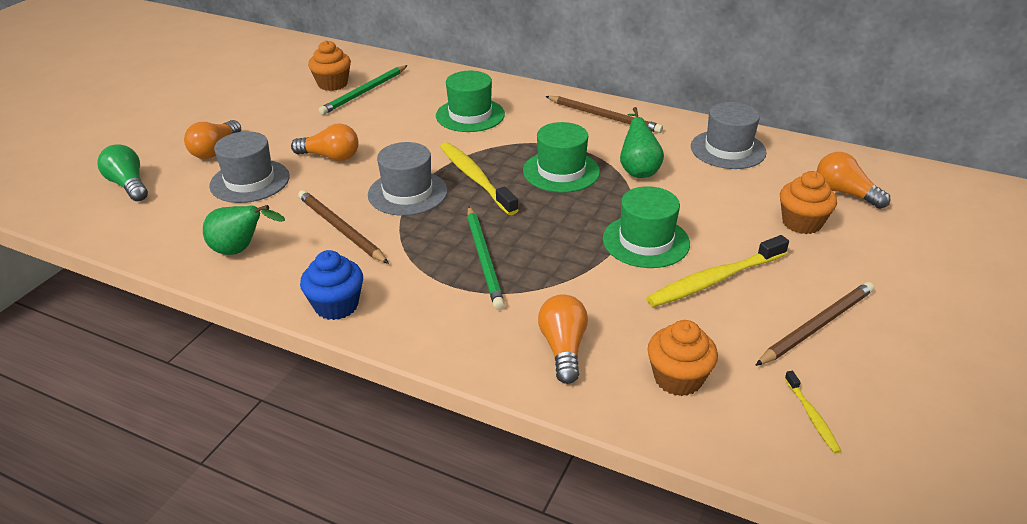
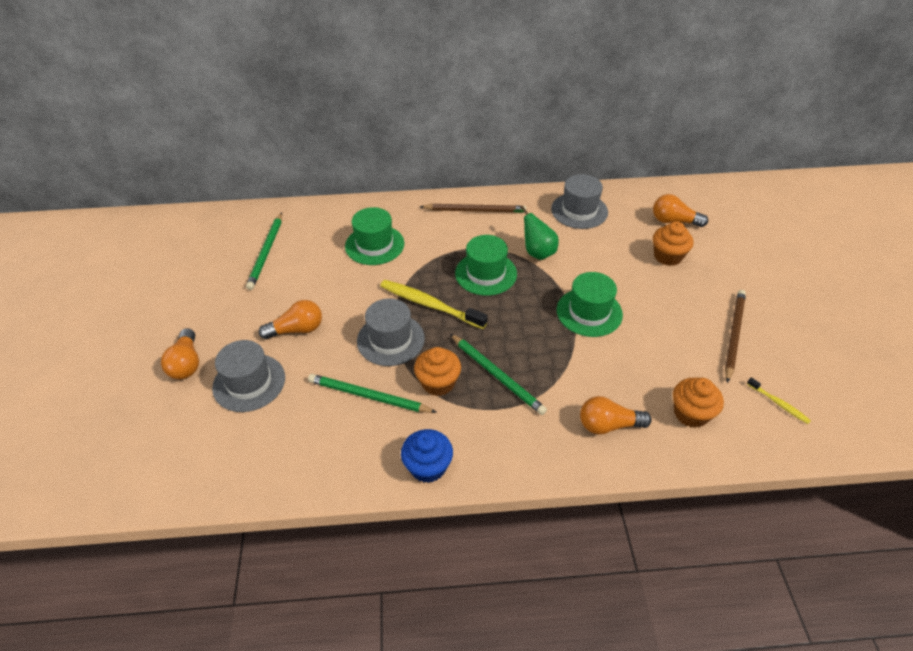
camera: 30 degrees left, 10 degrees up
(128, 185) = (138, 434): green light bulb -> none
(241, 250) = (305, 453): green pear -> none
(332, 84) = (230, 253): orange cupcake -> orange cupcake (438, 383)
(340, 229) = (368, 396): brown pencil -> green pencil
(563, 348) = (608, 425): orange light bulb -> orange light bulb turned 60 degrees counterclockwise
(714, 280) = (653, 325): yellow toothbrush -> none

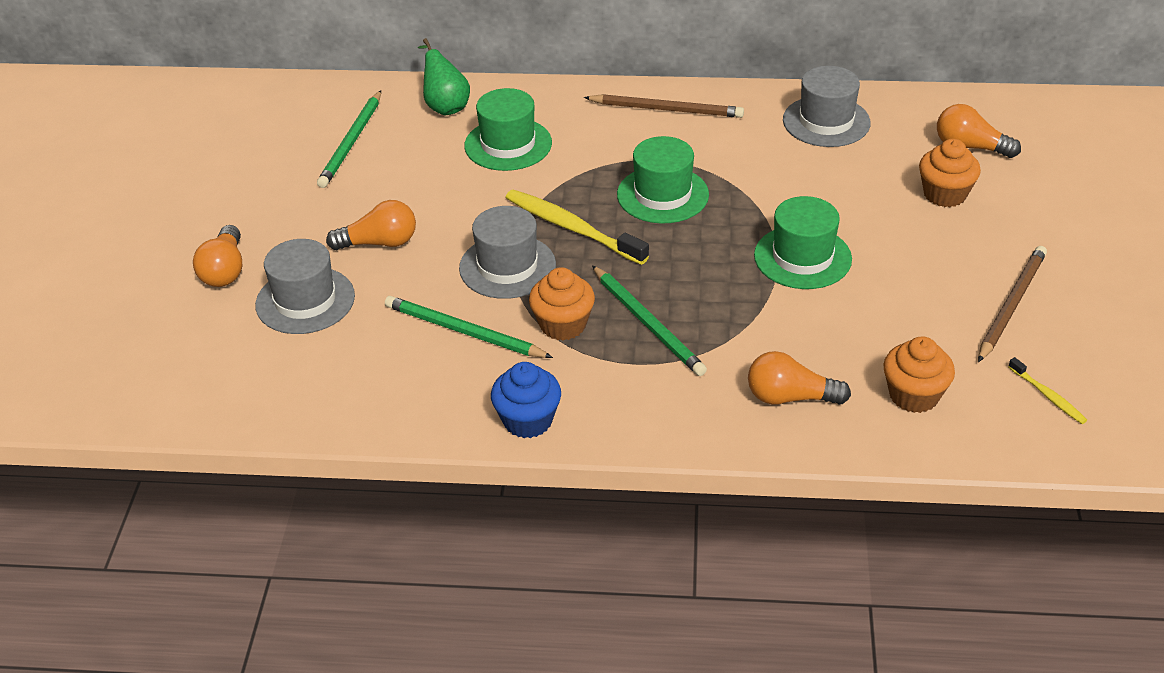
camera: 10 degrees right, 5 degrees down
(536, 251) = (745, 172): green pear -> green pear (445, 106)

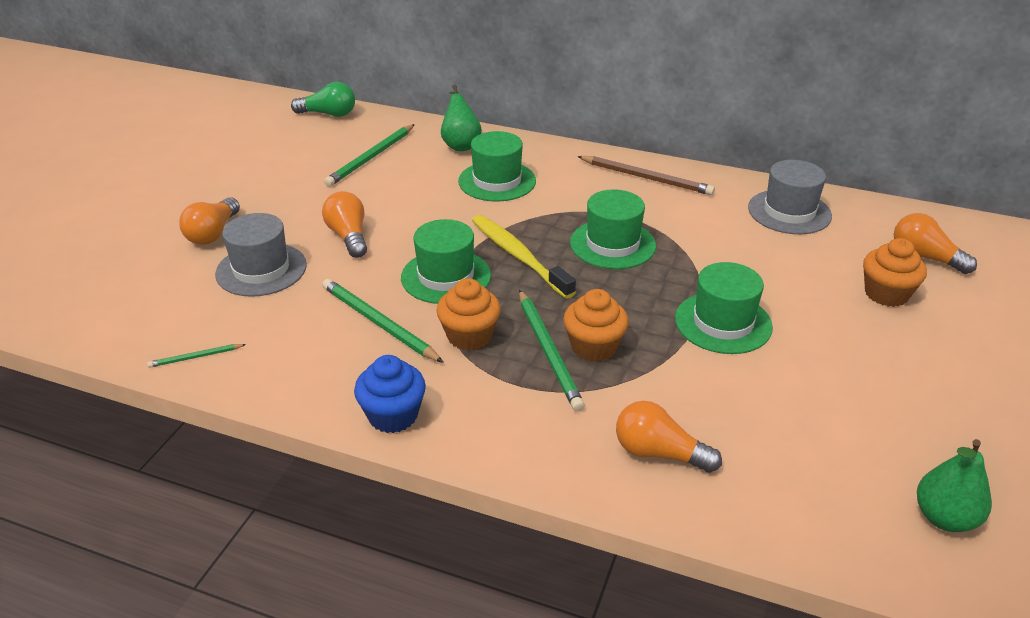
camera: 15 degrees right, 5 degrees down
(269, 94) = (328, 114): none -> green light bulb
(293, 409) = (195, 357): none -> green pencil
(379, 243) = (349, 236): orange light bulb -> orange light bulb turned 120 degrees counterclockwise
(507, 266) = (446, 276): grey hat -> green hat
(914, 395) = (792, 482): orange cupcake -> orange cupcake (594, 347)
(1011, 305) = (927, 412): brown pencil -> none
(1048, 396) = (944, 518): yellow toothbrush -> green pear

